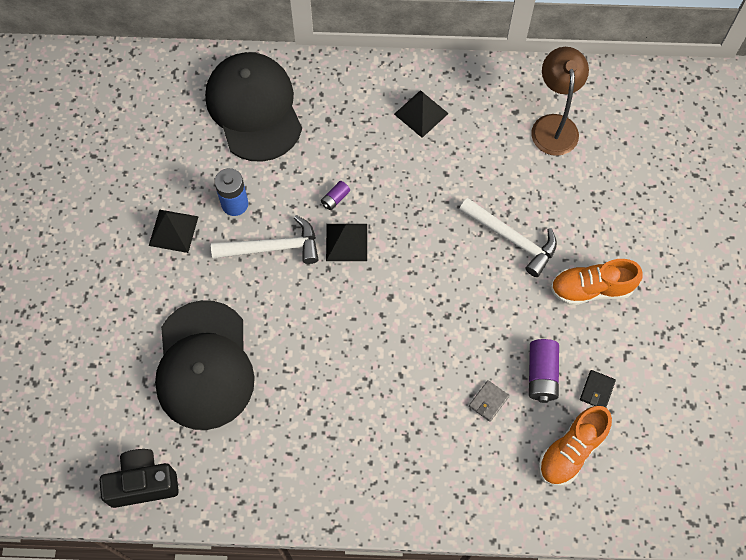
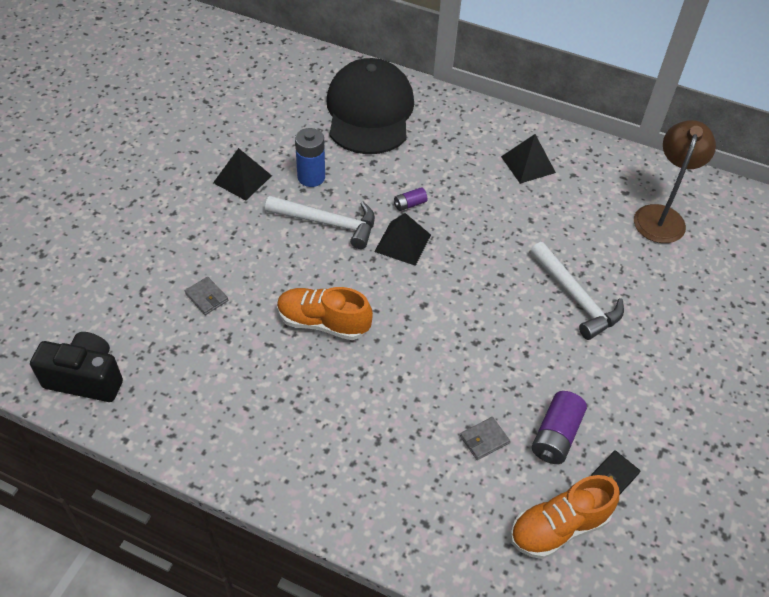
camera: 20 degrees right, 15 degrees down
(204, 365) = (206, 297): black cap -> grey wallet
(591, 289) = (646, 373): orange shoe -> orange shoe (323, 322)

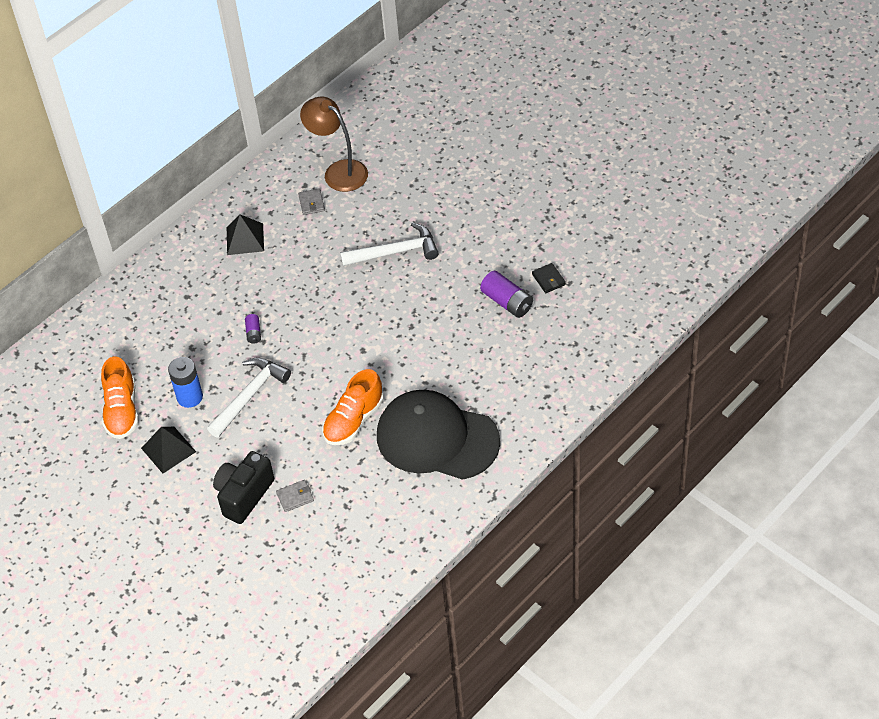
camera: 65 degrees left, 0 degrees up
(86, 378) = (345, 593): black camera -> black camera (244, 495)
(369, 112) = (126, 335): black cap -> black cap (437, 438)
(402, 243) = (294, 348): black pyramid -> none
(484, 440) = (495, 344): grey wallet -> grey wallet (311, 203)
(558, 527) = (574, 322): orange shoe -> orange shoe (122, 410)

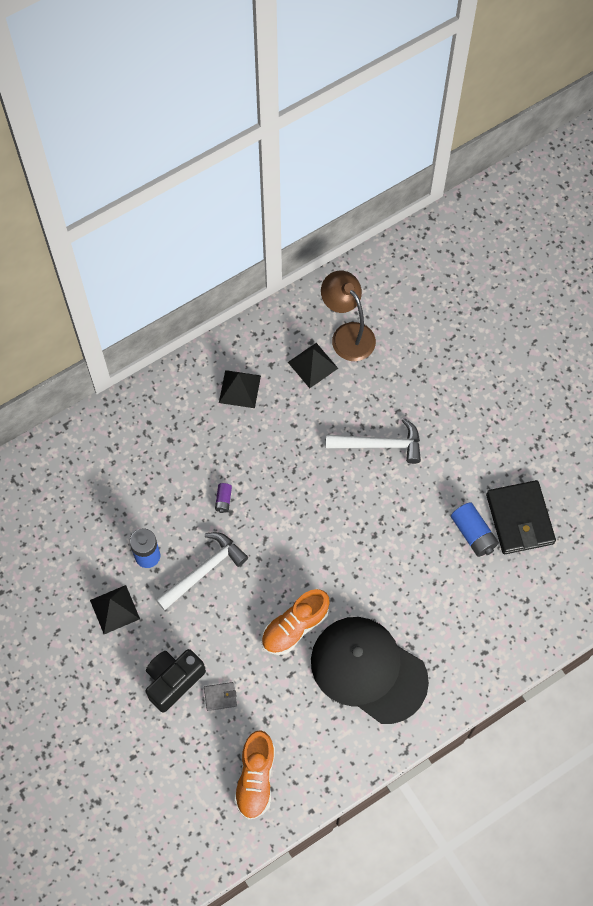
camera: 10 degrees right, 15 degrees up
(122, 410) = (81, 553): orange shoe -> orange shoe (255, 778)
(311, 203) = (312, 365): grey wallet -> black pyramid
(507, 302) = (473, 534): purple battery -> blue battery
(548, 279) = (519, 519): black wallet -> black wallet, size x2.30

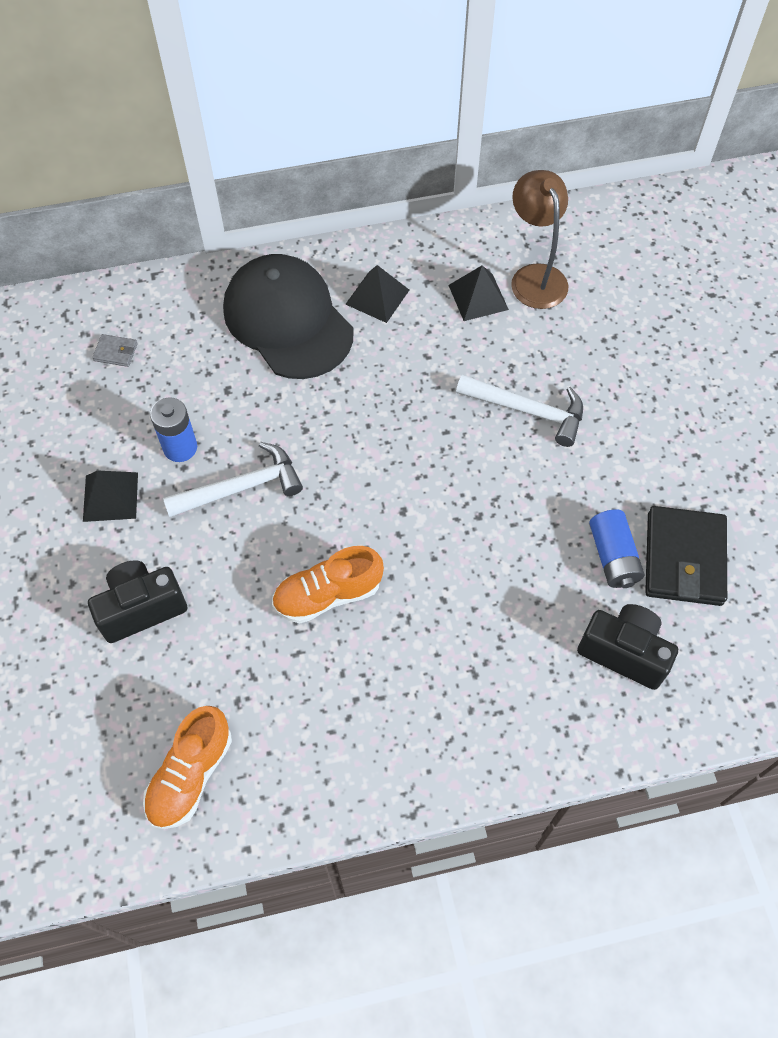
camera: 20 degrees right, 5 degrees down
(220, 697) = (192, 650): grey wallet -> grey wallet (116, 352)
(223, 500) = (303, 413): purple battery -> none
(368, 670) = (403, 684): black cap -> black cap (288, 320)
(501, 598) = (624, 652): none -> black camera

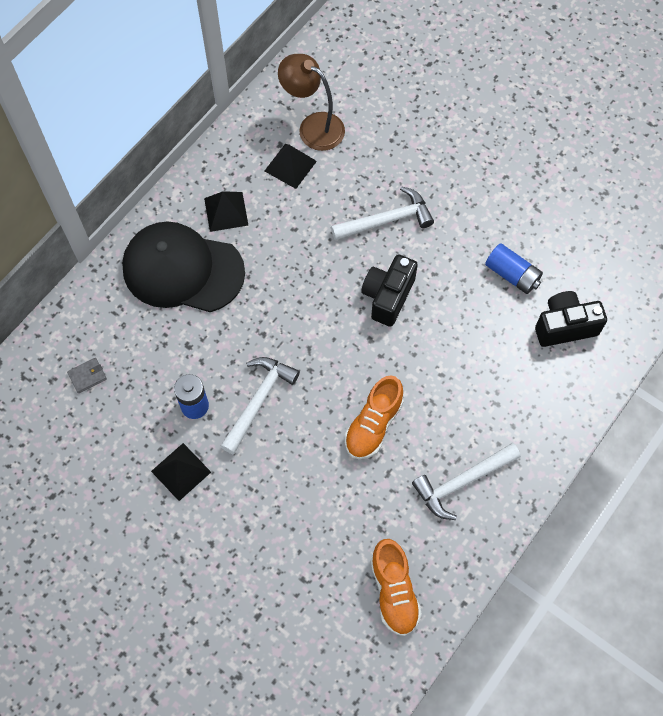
camera: 40 degrees left, 5 degrees up
(141, 608) = (270, 523): black camera -> black camera (388, 296)
(363, 723) = (462, 482): none -> white hammer
(684, 559) = (551, 246): black wallet -> none

